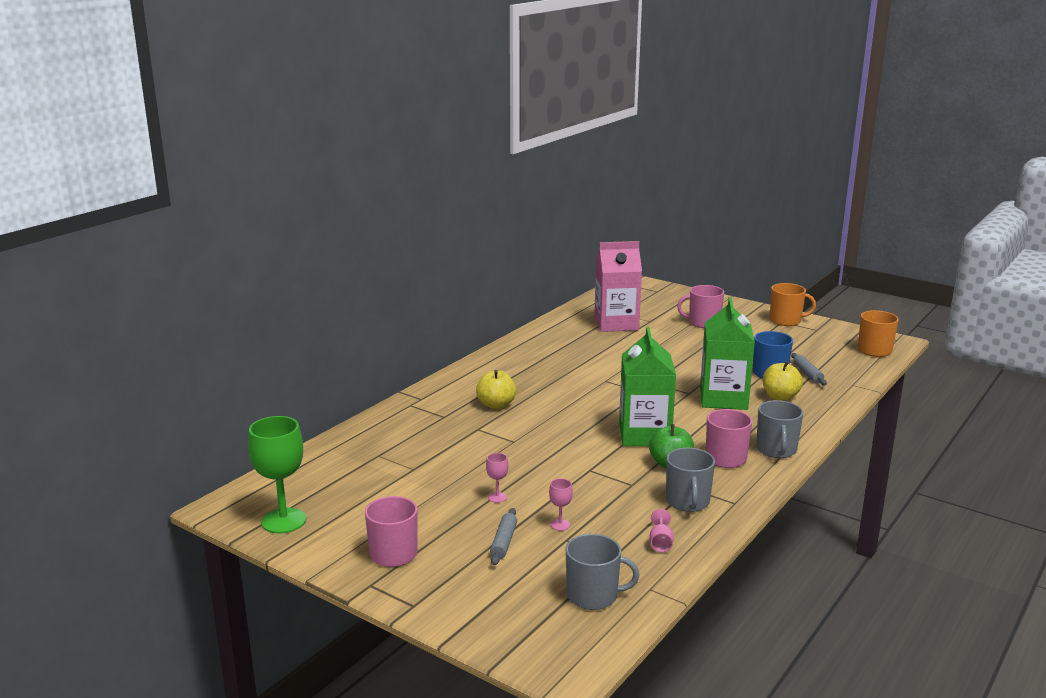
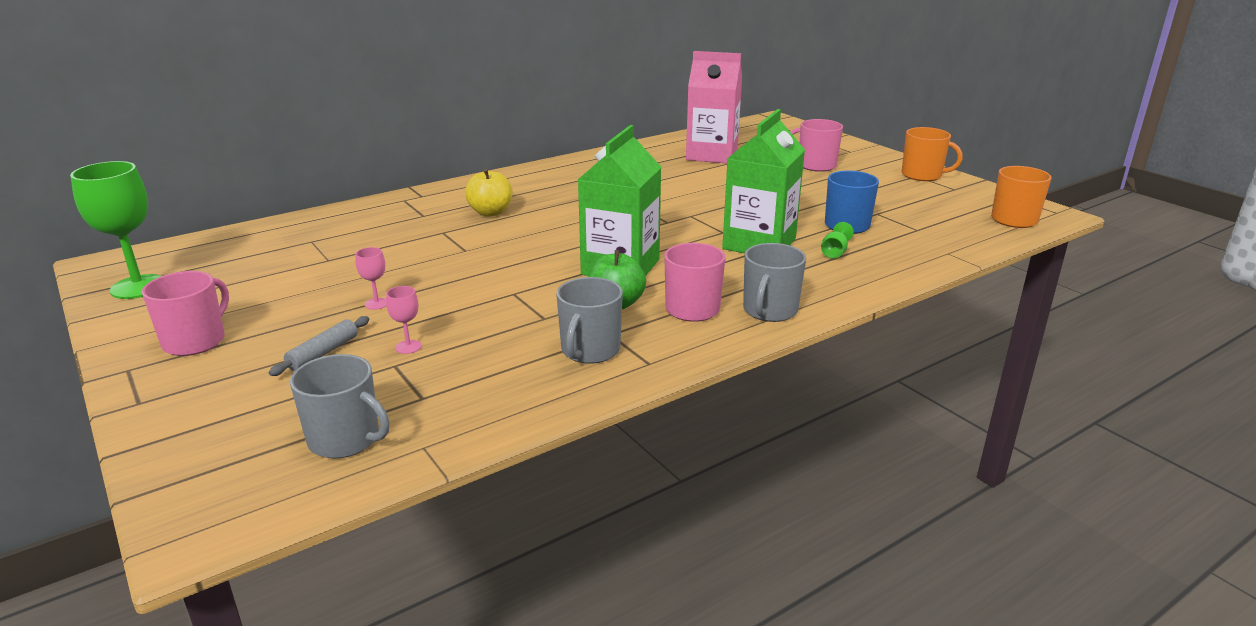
camera: 20 degrees right, 5 degrees up
(660, 543) = (501, 393): pink goblet -> none
(780, 397) = (835, 252): yellow apple -> green goblet
(807, 374) = (897, 233): grey rolling pin -> none

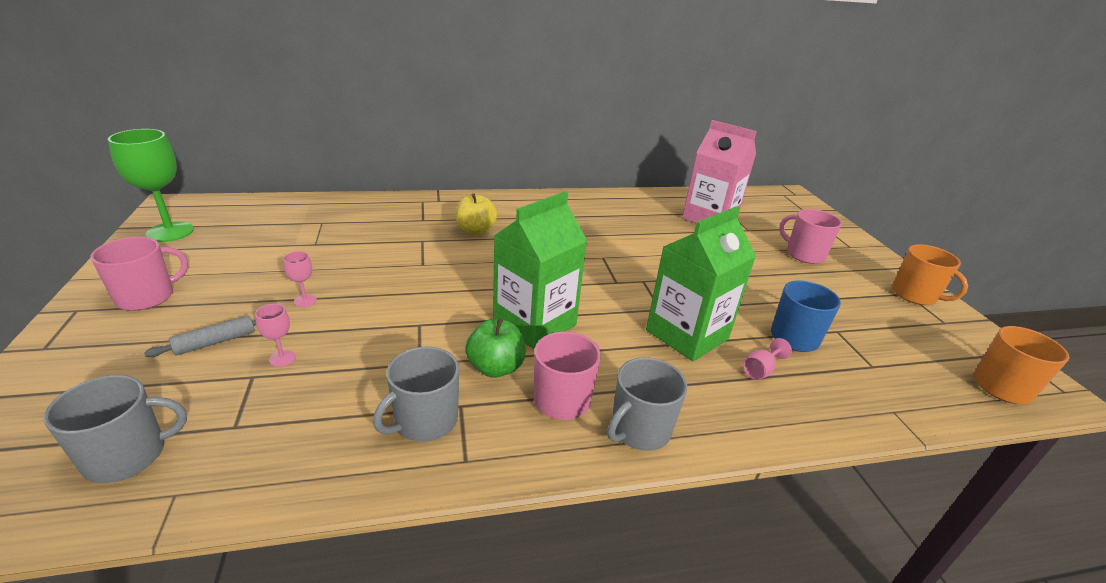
camera: 20 degrees right, 5 degrees up
(345, 439) = (128, 455): grey mug -> grey mug turned 75 degrees counterclockwise
(835, 252) = (760, 370): green goblet -> pink goblet

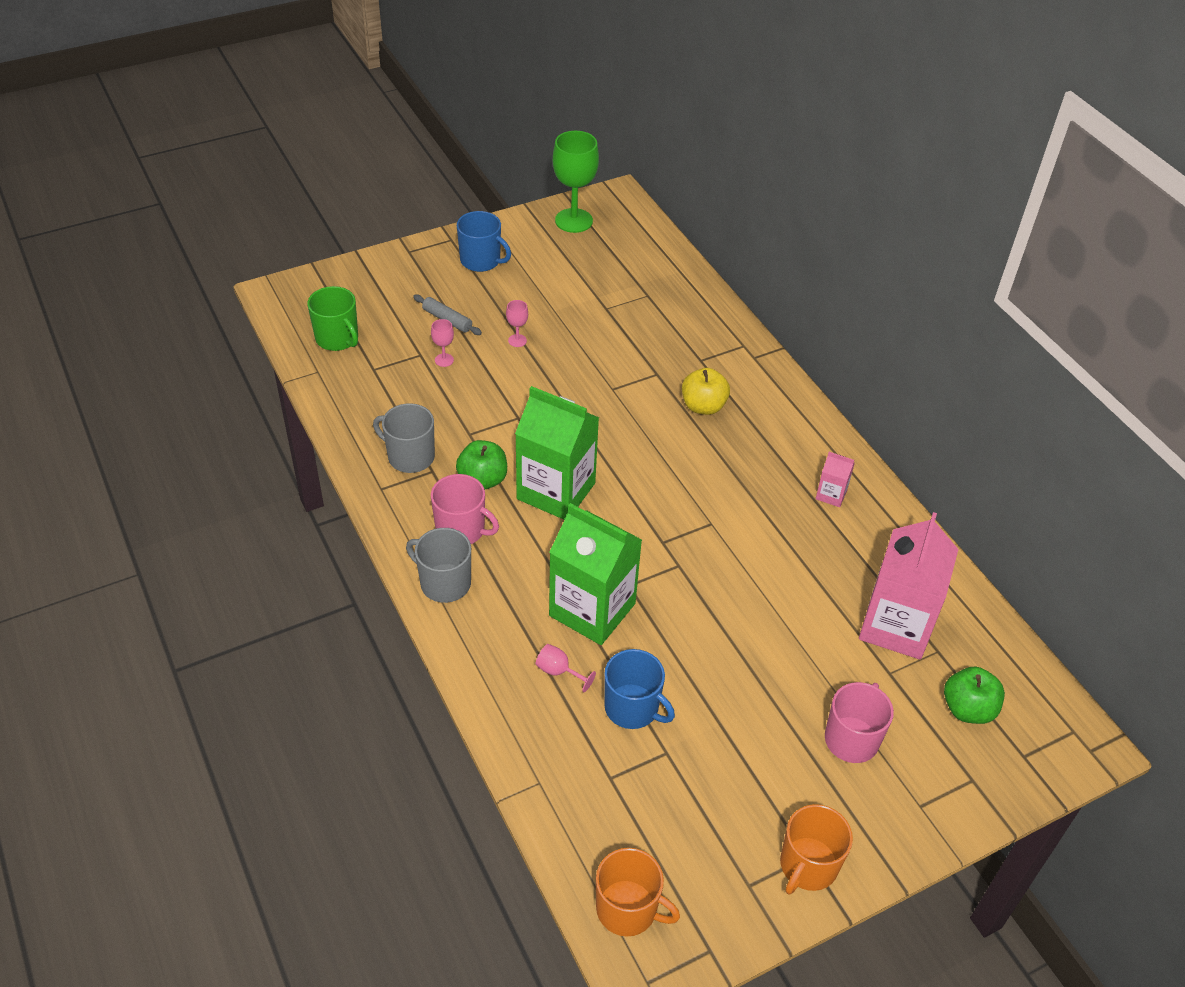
camera: 75 degrees right, 15 degrees up
(128, 455) = (337, 338): grey mug -> green mug
(147, 297) = (481, 260): pink mug -> blue mug
(591, 209) = (831, 494): none -> pink carton
(773, 215) = (967, 709): none -> green apple

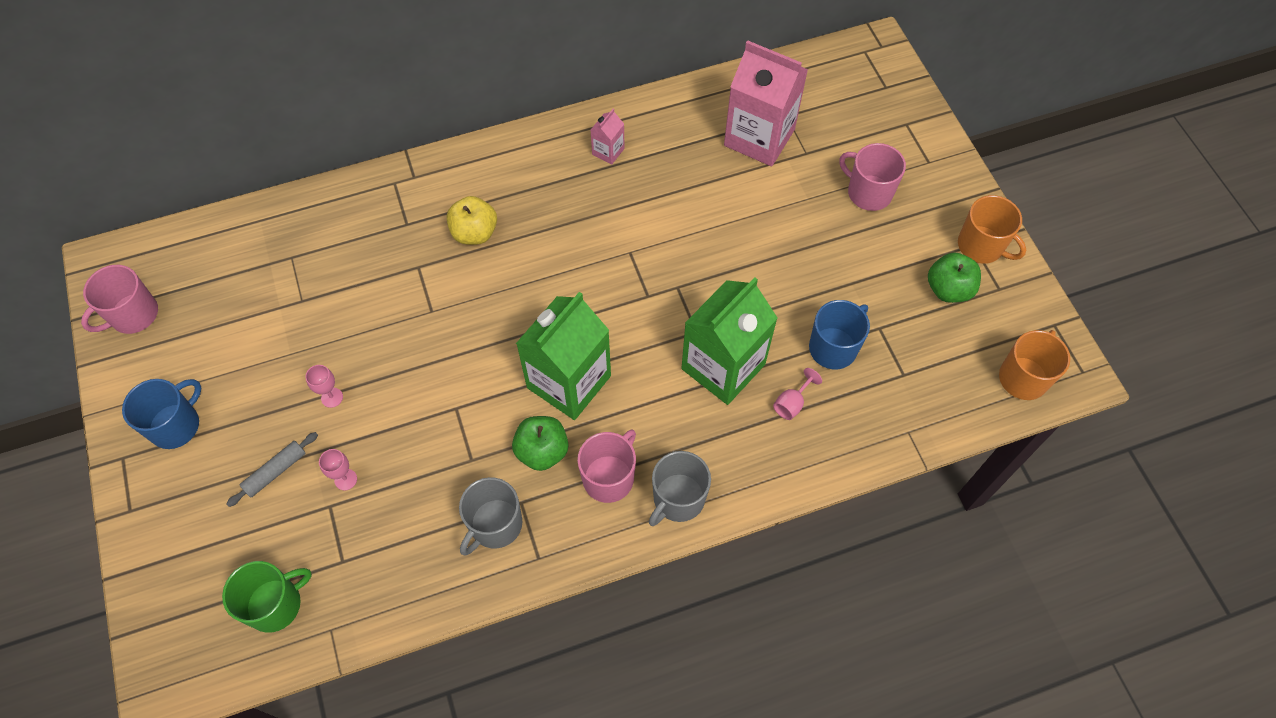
camera: 80 degrees left, 15 degrees up
(574, 221) = (133, 315): green goblet -> pink mug
(967, 709) = (843, 110): green apple -> green apple (948, 289)

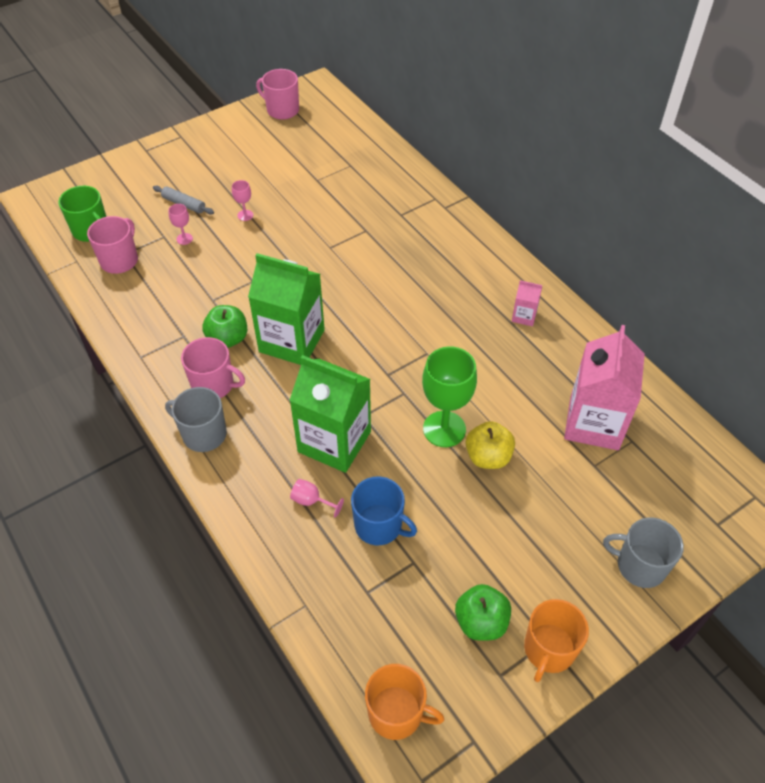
camera: 75 degrees right, 10 degrees down
(176, 425) = (208, 151): blue mug -> none
(474, 233) = (408, 253): yellow apple -> yellow apple (488, 457)
(495, 525) = (163, 326): grey mug -> grey mug (639, 565)
(733, 262) = (444, 429): none -> green goblet
(868, 192) = (571, 528): pink mug -> pink mug (120, 260)

